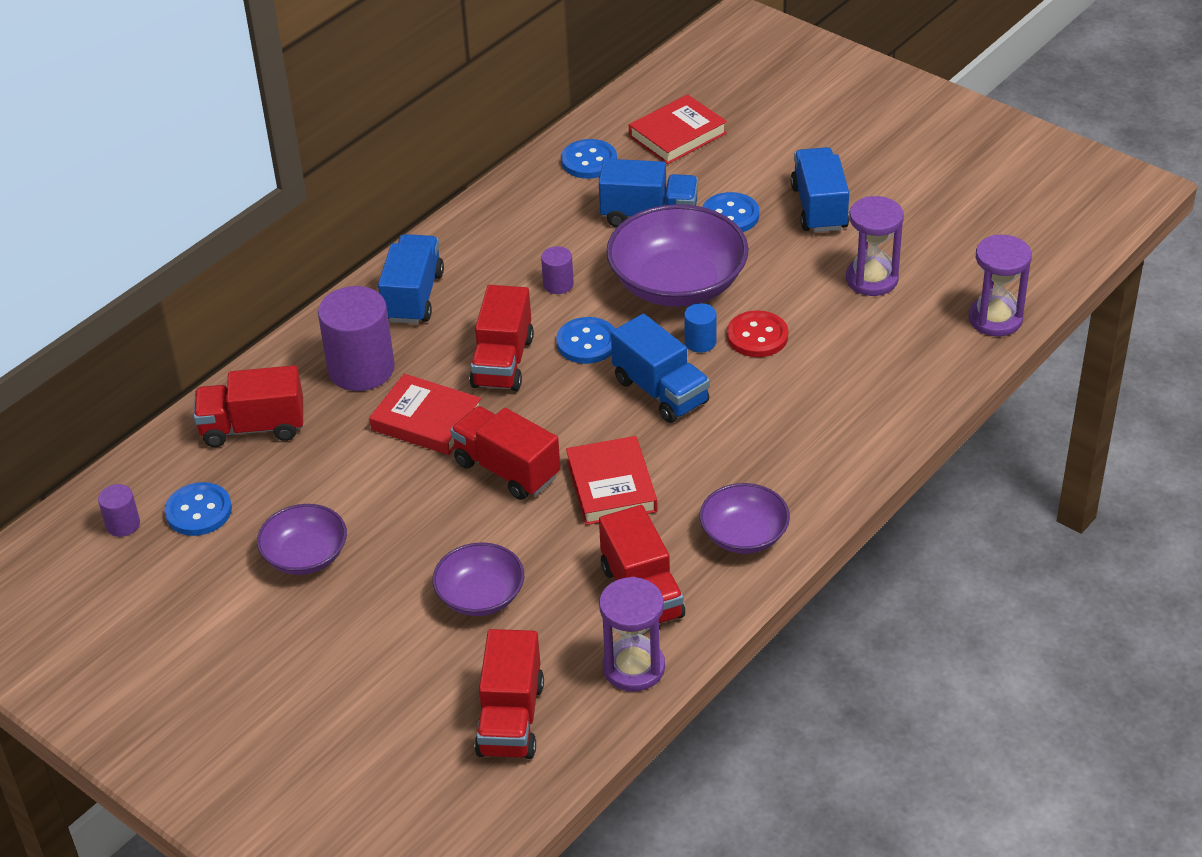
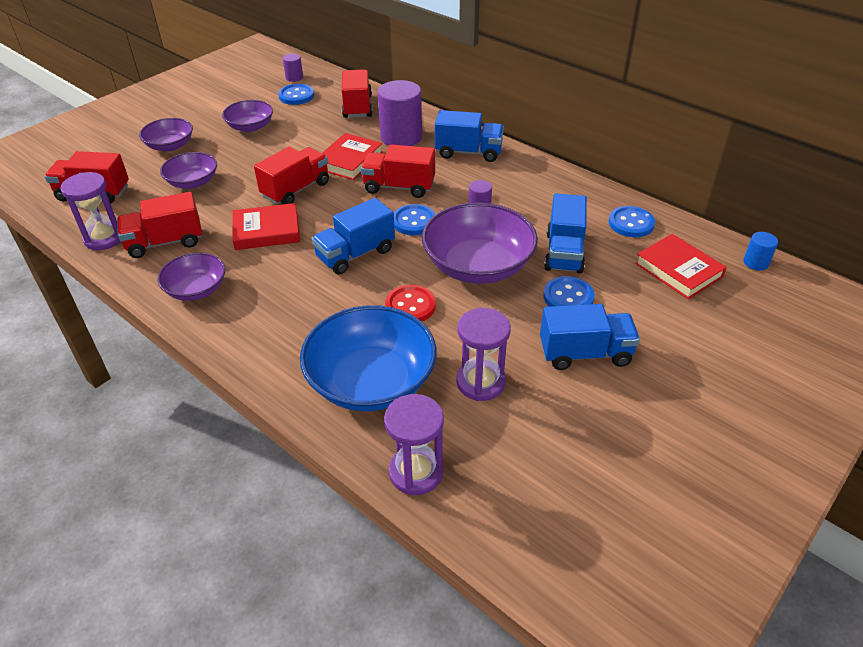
camera: 90 degrees right, 0 degrees up
(361, 653) = (170, 146): none -> purple bowl
(700, 342) = (407, 275): blue cylinder -> blue cylinder (755, 262)
(883, 358) = (371, 381): none -> blue bowl

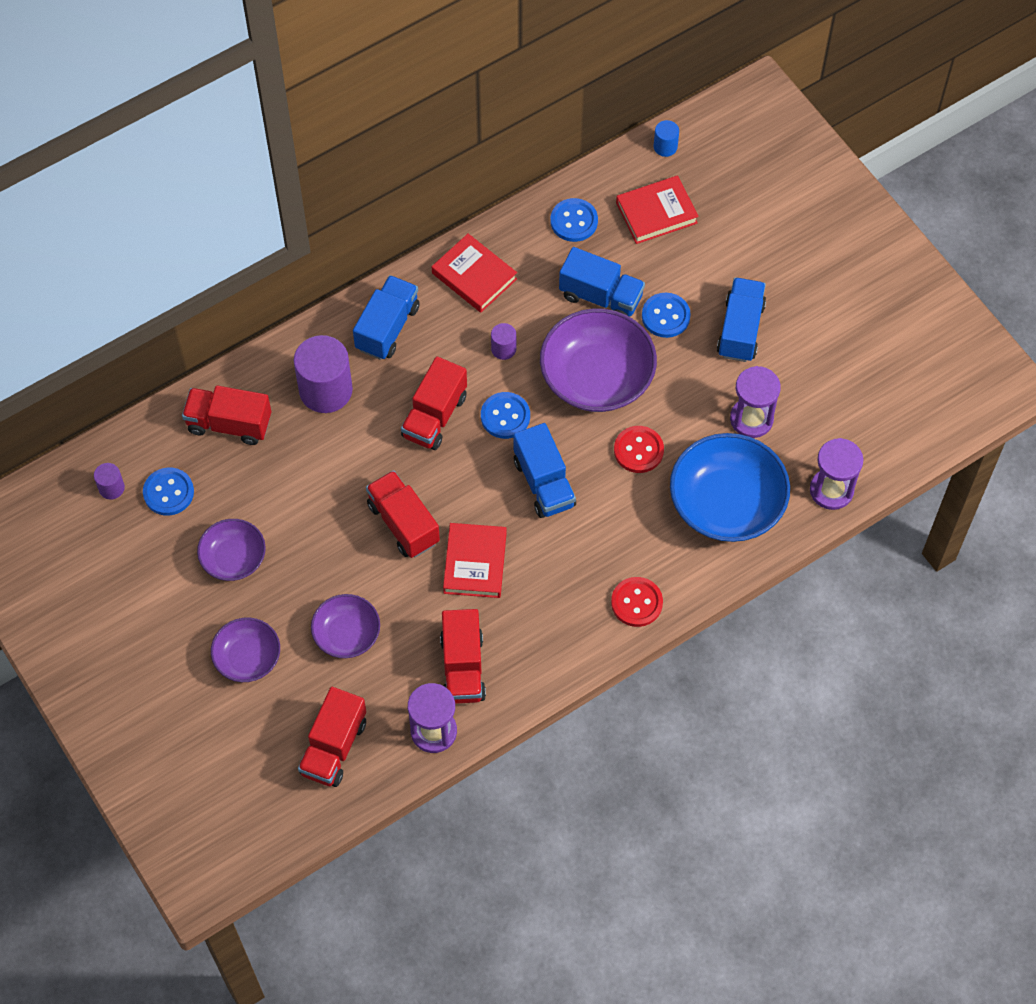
camera: 75 degrees left, 20 degrees up
(196, 289) = (555, 639): purple bowl -> none
(241, 335) = (636, 603): none -> red button
(349, 160) = (359, 456): red book -> red book (474, 276)

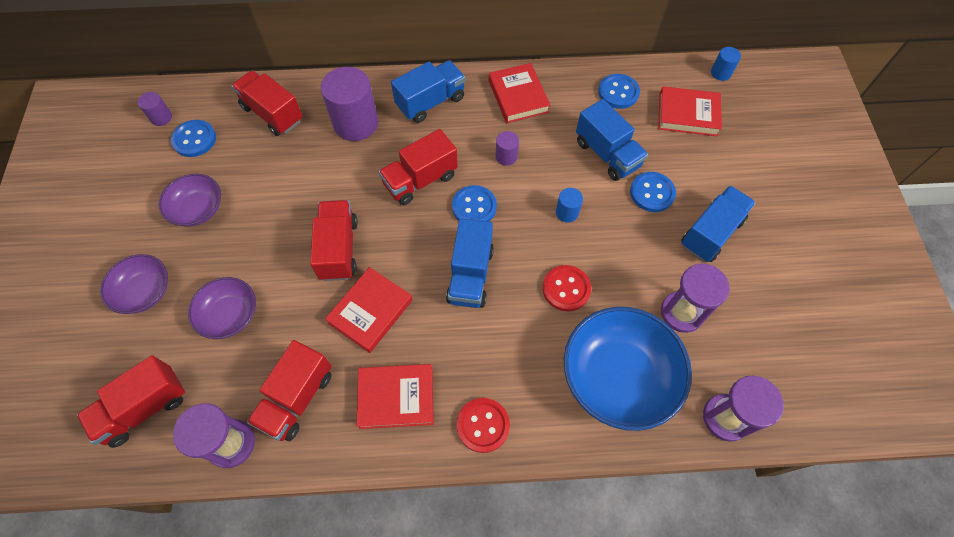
camera: 30 degrees right, 0 degrees up
(548, 620) = (396, 397): none -> red book
(597, 377) = (567, 212): purple bowl -> blue cylinder

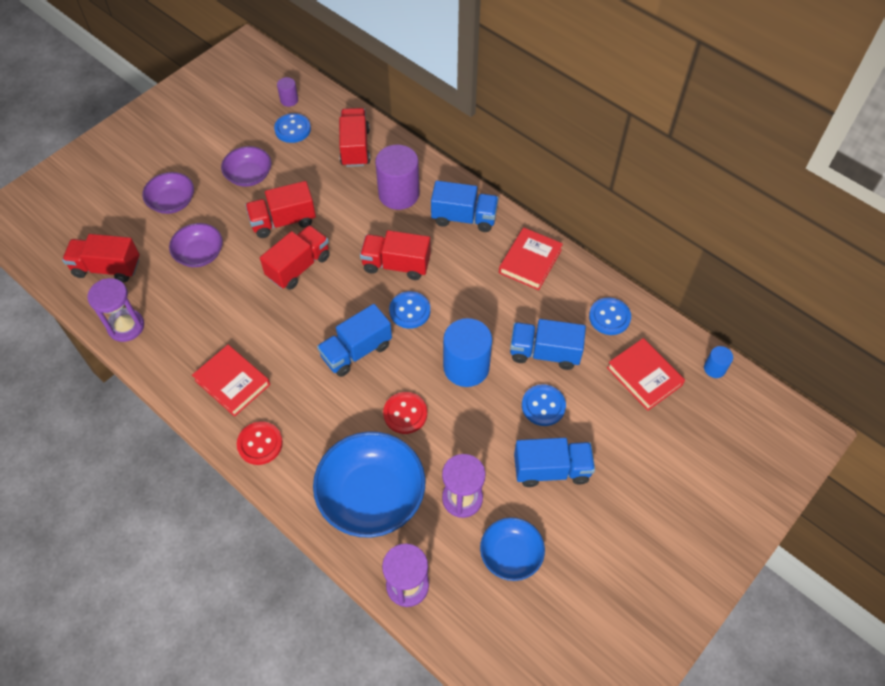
camera: 45 degrees right, 5 degrees down
(297, 398) = (182, 333): red truck -> red truck (283, 221)
(370, 311) = (274, 320): red book -> none
(506, 156) = (471, 296): purple cylinder -> none
(567, 212) = (466, 367): blue cylinder -> blue cylinder, size x2.10
(607, 154) = (544, 353): blue truck -> blue truck turned 90 degrees clockwise
(760, 320) = (511, 554): none -> blue bowl

